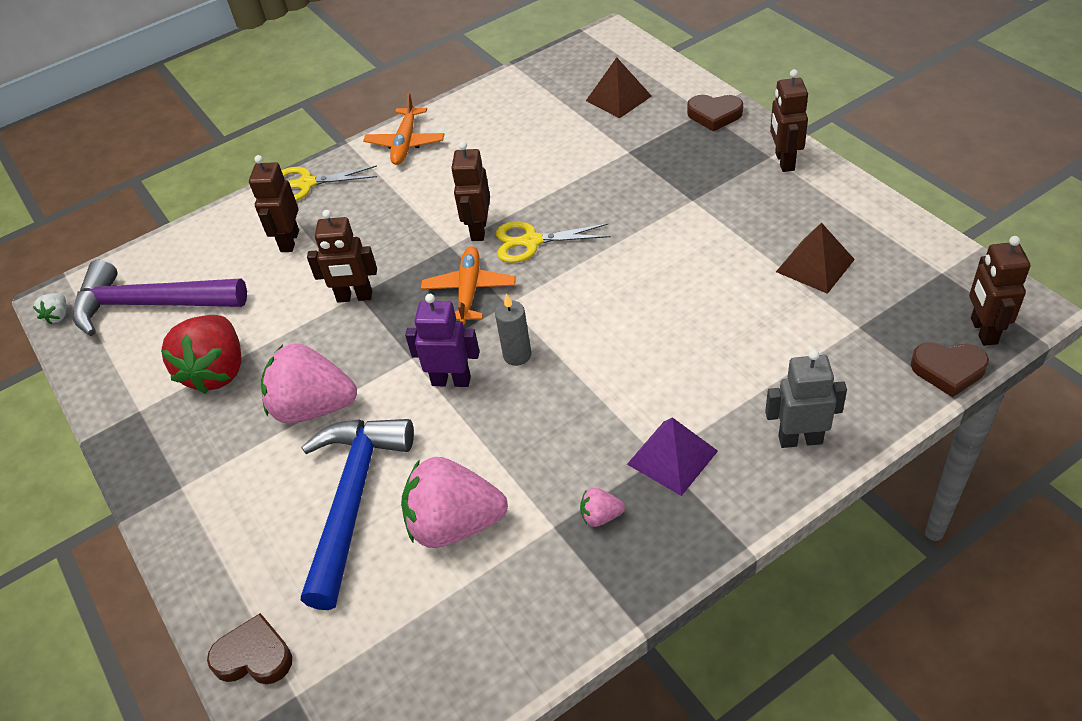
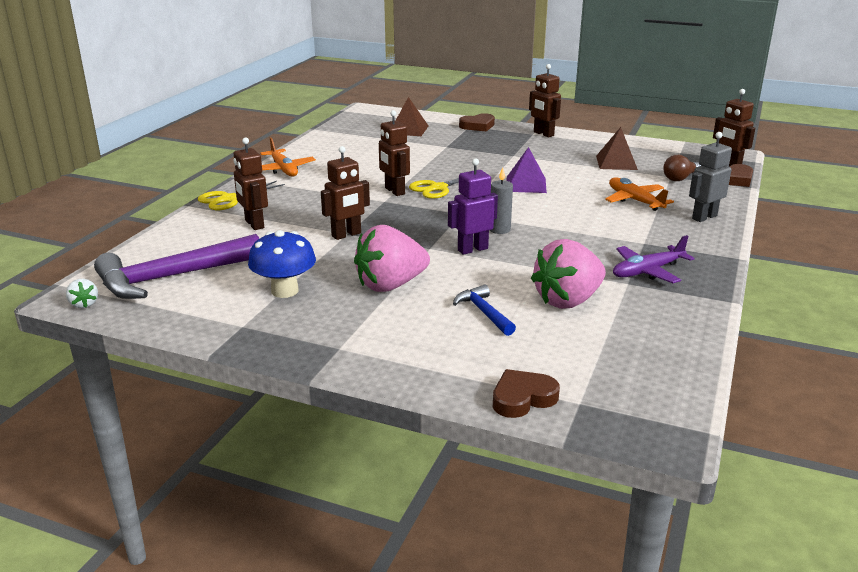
camera: 40 degrees left, 20 degrees down
(217, 371) = (285, 291): red strawberry -> blue mushroom
(353, 500) = (484, 312): blue hammer -> blue hammer, size x0.48
(469, 291) = (427, 214): orange plane -> orange plane (635, 201)
(601, 516) = (648, 271): pink strawberry -> purple plane
(672, 457) = (651, 240): purple pyramid -> purple pyramid (526, 184)
(868, 336) = (680, 178): none -> brown light bulb

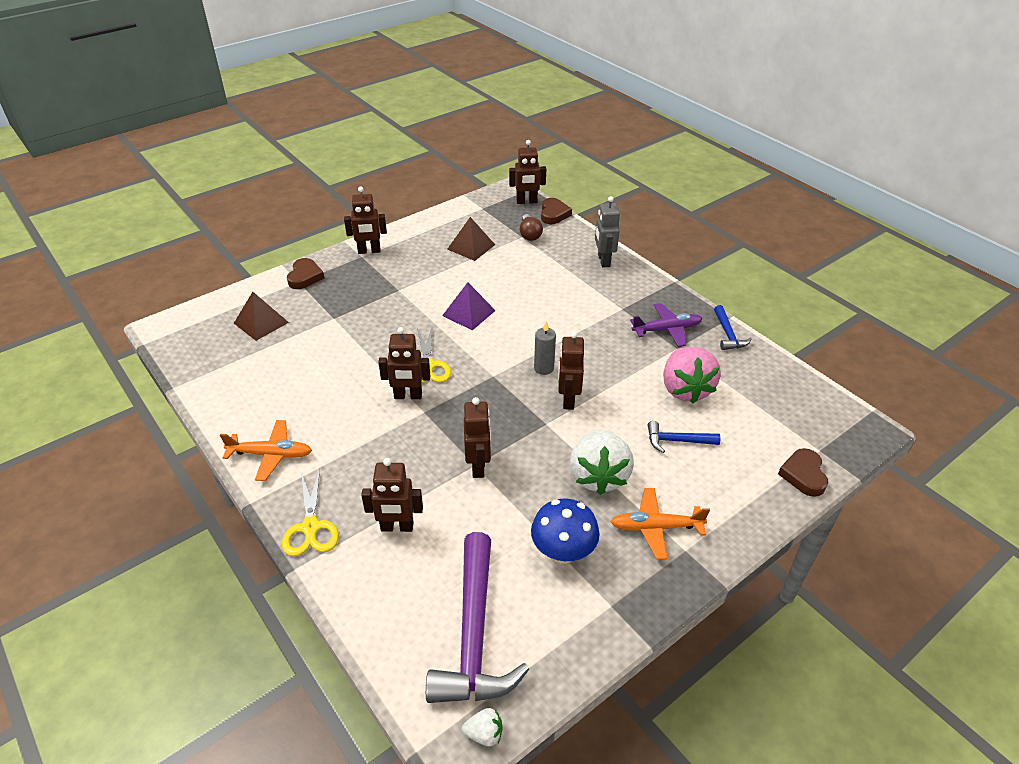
camera: 60 degrees left, 15 degrees up
(390, 285) = (598, 476): pink strawberry -> white strawberry
(472, 249) = (568, 400): purple robot -> brown robot
(635, 201) = (550, 275): orange plane -> orange plane (656, 527)
(648, 271) = (666, 330): purple plane -> purple plane turned 105 degrees counterclockwise
(698, 306) = (728, 334): none -> blue hammer

